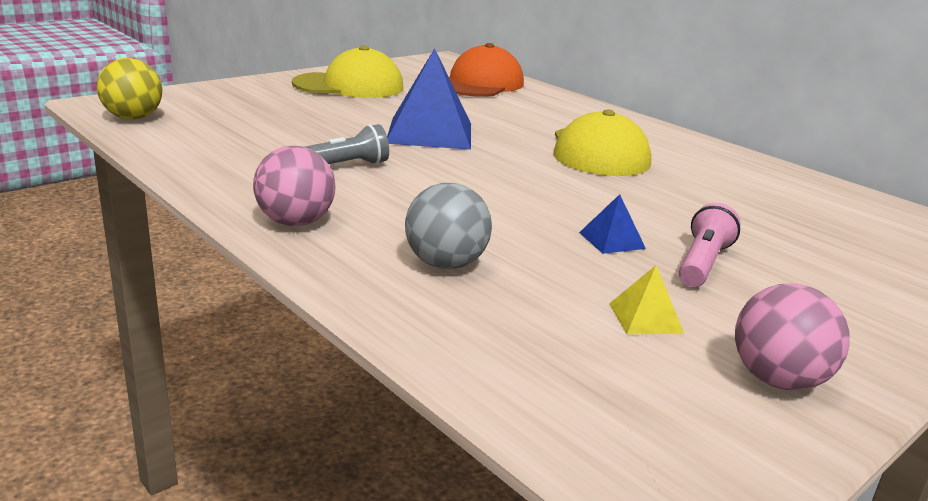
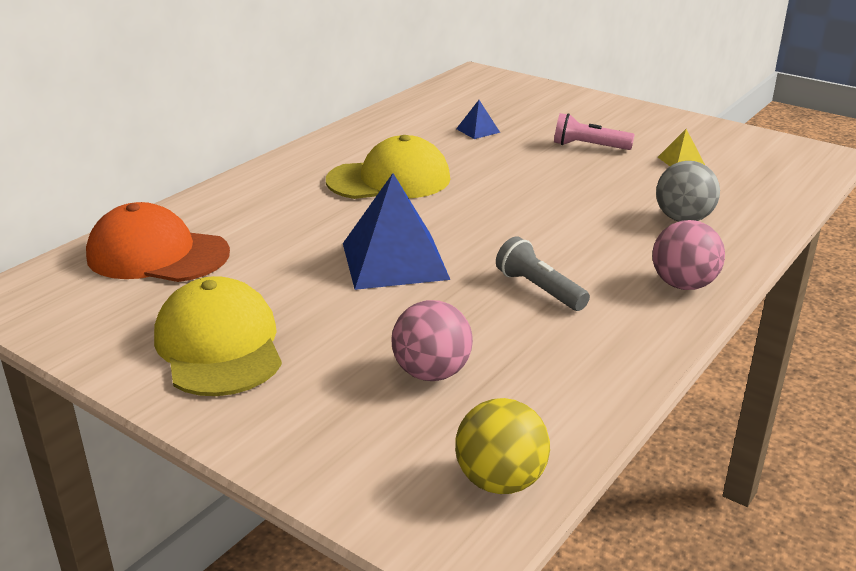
camera: 100 degrees left, 5 degrees up
(612, 240) = (583, 171): blue pyramid -> blue pyramid (478, 130)
(778, 380) = (706, 135): pink ball -> pink ball (432, 373)

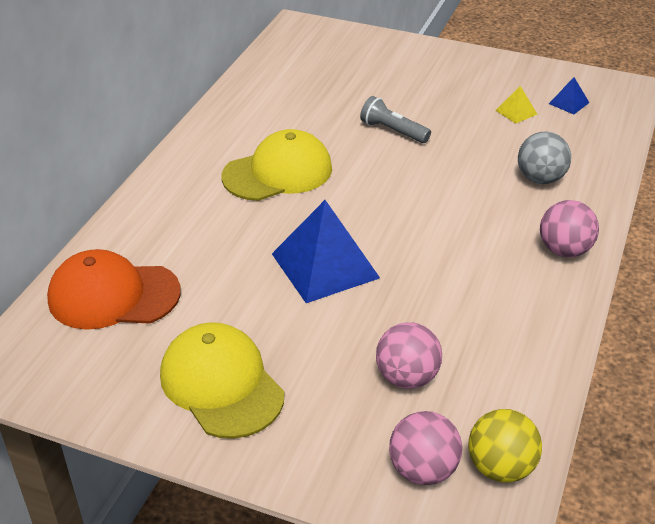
camera: 15 degrees left, 10 degrees up
(402, 465) = (423, 470): none -> pink ball
(478, 130) = (330, 99): blue pyramid -> blue pyramid (569, 103)
(539, 289) = (455, 275): grey flashlight -> grey flashlight (393, 131)
(589, 146) = (433, 105): pink flashlight -> none

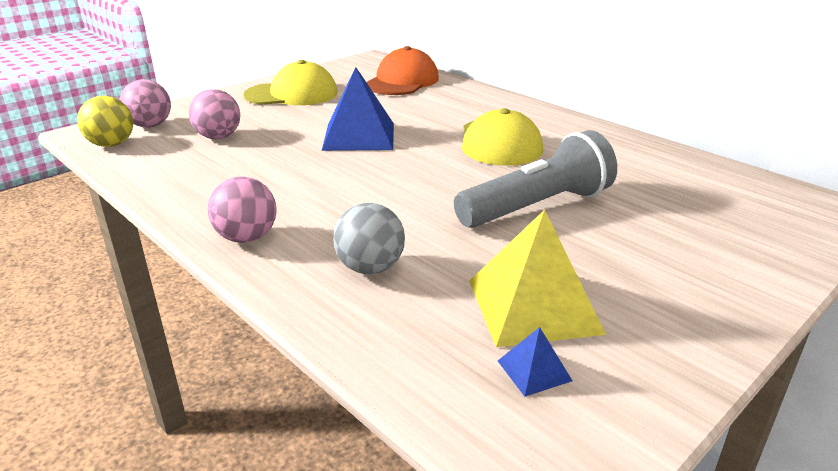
camera: 115 degrees right, 10 degrees down
(393, 131) = (537, 207): grey flashlight -> grey flashlight, size x1.85
(516, 112) = (533, 306): yellow pyramid -> yellow pyramid, size x2.24

